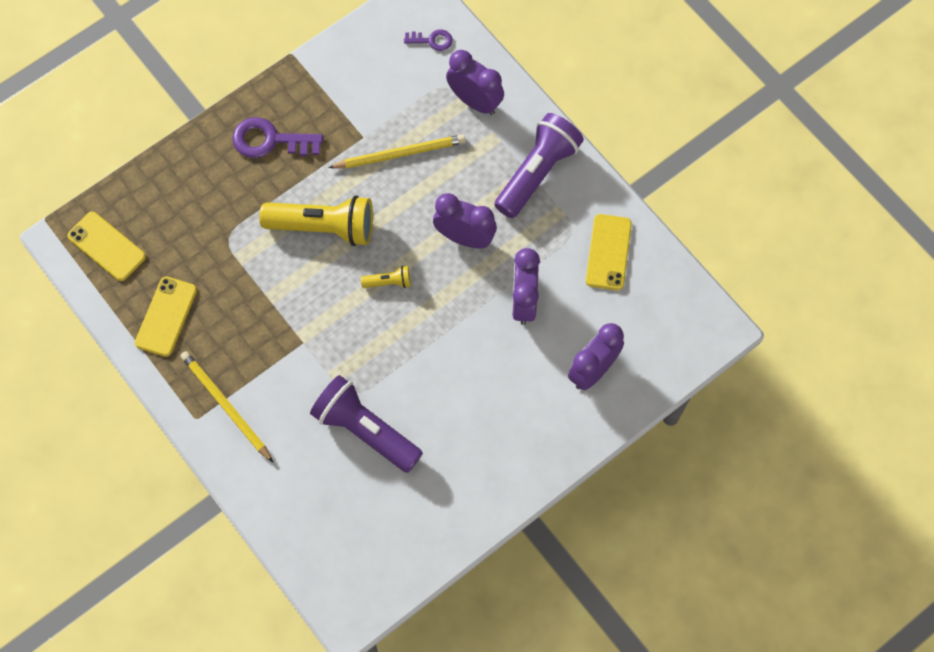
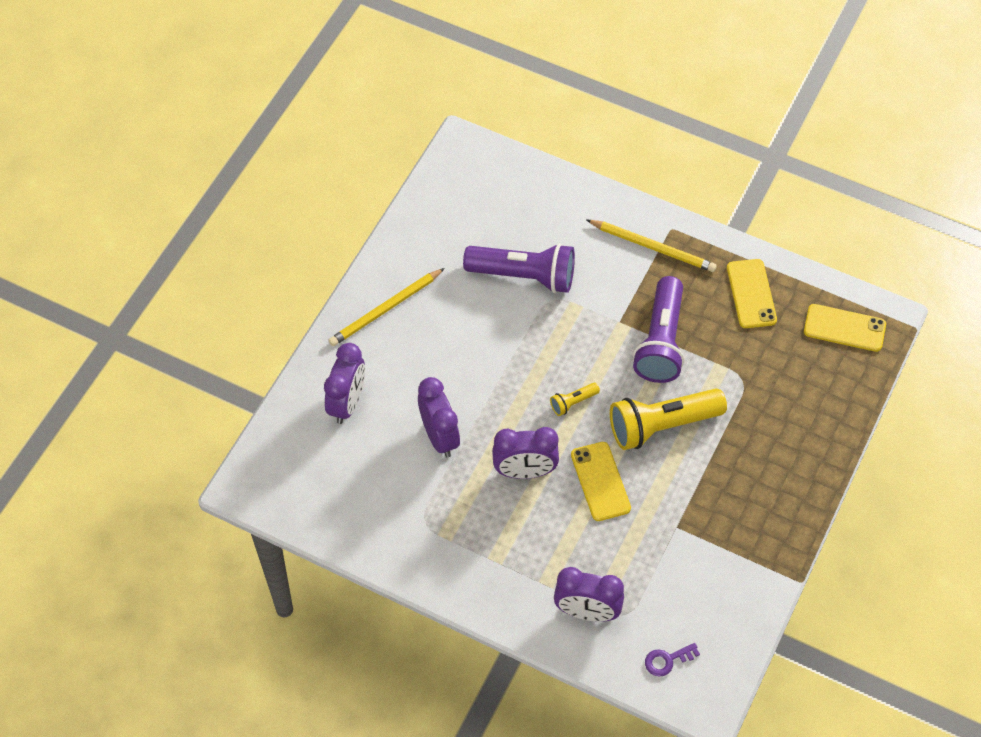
camera: 155 degrees right, 10 degrees down
(270, 140) = (764, 484): purple key -> none
(400, 154) = (631, 525): yellow pencil -> yellow pencil (385, 309)
(537, 173) = (486, 564): purple flashlight -> purple flashlight (661, 341)
(608, 252) = (380, 515): yellow phone -> yellow phone (600, 481)

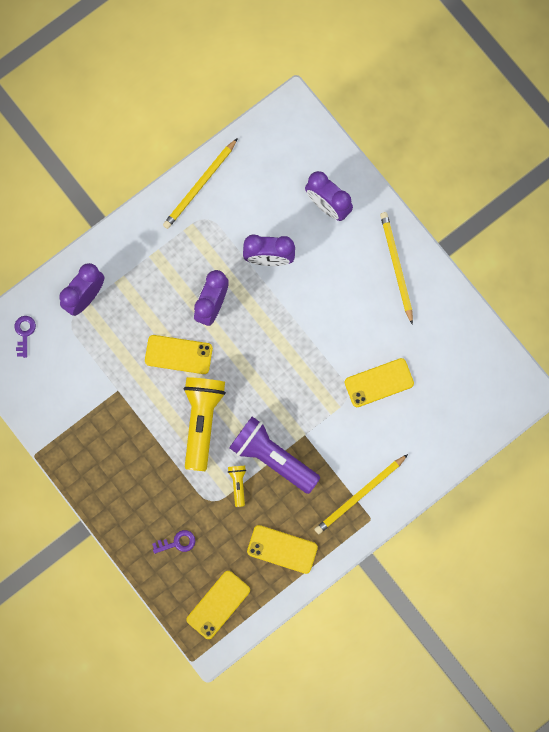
camera: 115 degrees right, 20 degrees up
(387, 546) = (199, 185): none -> yellow pencil
(524, 276) = (379, 383): purple flashlight -> yellow phone
(573, 402) = (251, 366): yellow flashlight -> yellow flashlight (238, 484)
(806, 393) = (177, 542): none -> purple key

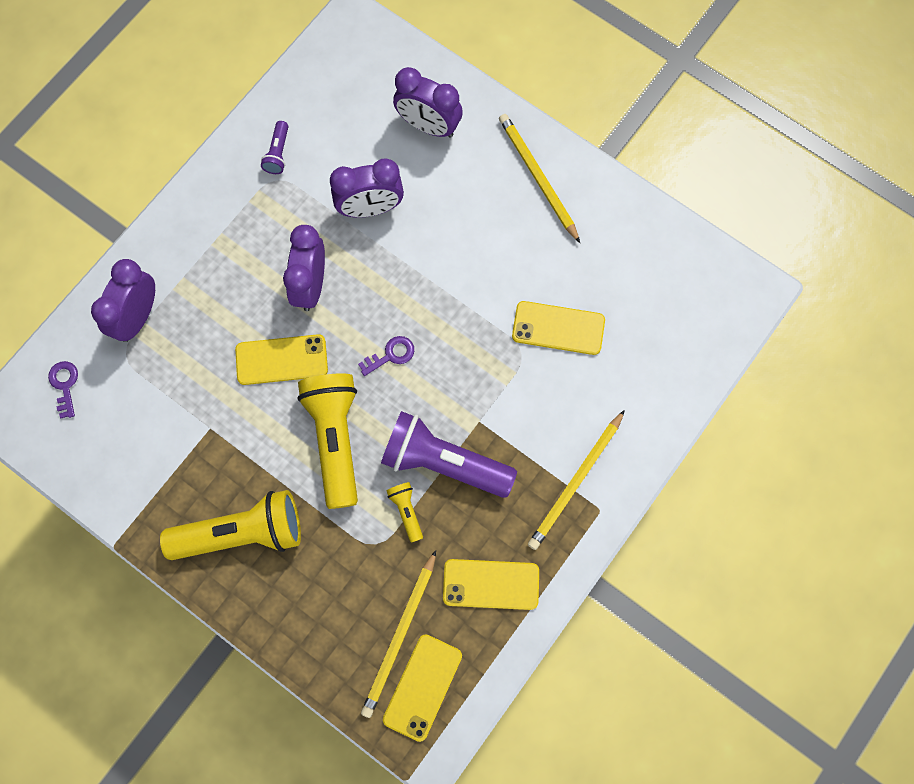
camera: 15 degrees left, 5 degrees down
(122, 469) = (242, 533): none -> yellow flashlight
(177, 542) = (343, 614): purple key -> purple key (391, 355)
(199, 185) = (257, 141): yellow pencil -> yellow pencil (400, 636)
(213, 198) = (278, 153): none -> purple flashlight
(379, 383) = (558, 328): yellow phone -> yellow phone turned 45 degrees clockwise

